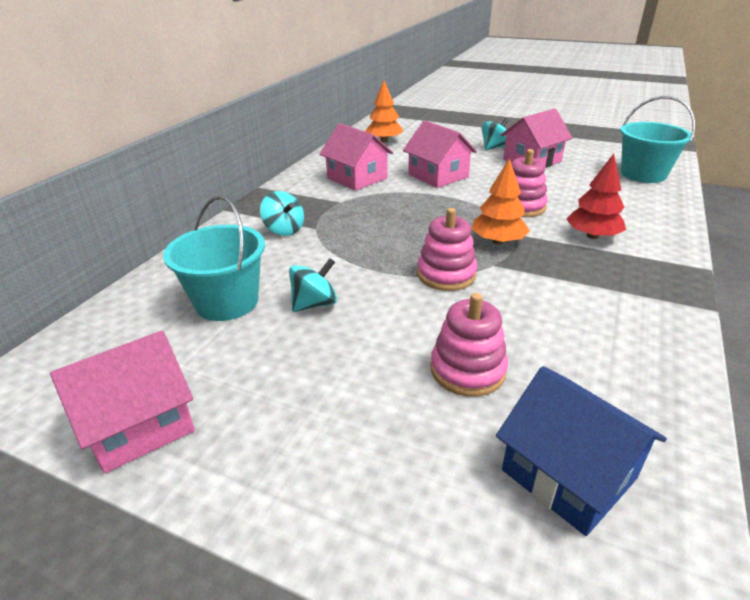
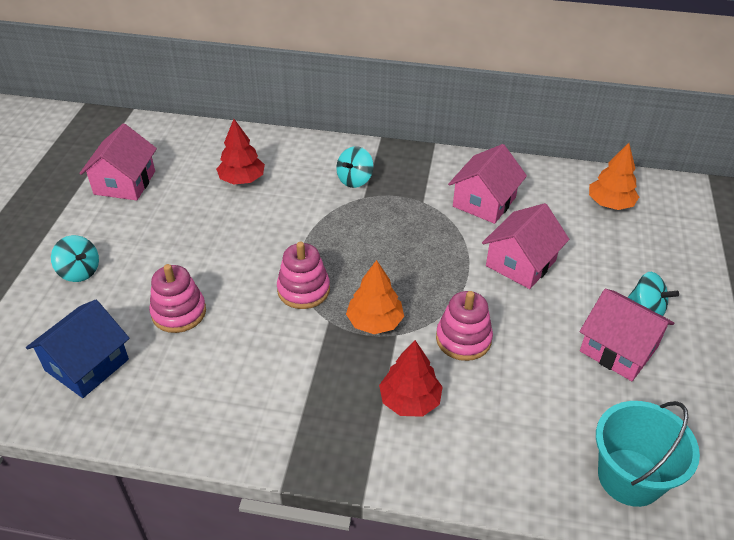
camera: 75 degrees right, 10 degrees up
(140, 424) = (125, 183): pink house -> pink house turned 60 degrees clockwise
(227, 302) = (242, 179): turquoise bucket -> red tree
(315, 304) = (246, 222): turquoise spinning top -> turquoise spinning top (79, 271)

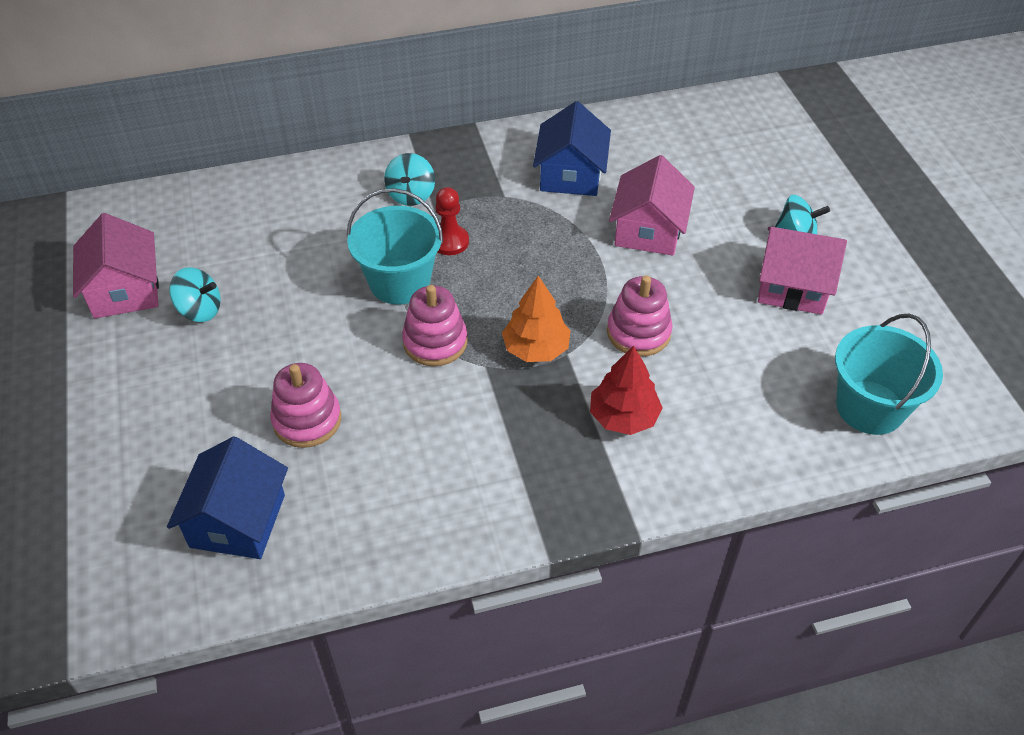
camera: 25 degrees left, 5 degrees up
(79, 271) = (147, 418): turquoise spinning top -> turquoise spinning top (200, 310)
(242, 179) = (275, 238): red tree -> none
(306, 238) = (399, 282): none -> turquoise bucket
(361, 221) = (450, 242): none -> red pawn
(484, 202) = (571, 175): pink house -> blue house
(610, 203) = (700, 135): orange tree -> none

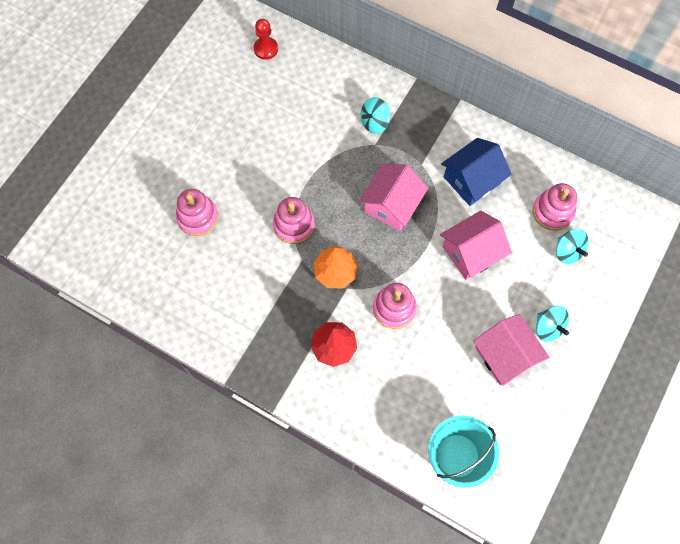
camera: 45 degrees right, 20 degrees up
(125, 290) = (189, 70): pink house -> pink house (392, 205)
(200, 310) = (210, 111): turquoise spinning top -> turquoise spinning top (567, 251)
(238, 520) = (124, 243): blue house -> none
(399, 282) = (313, 174): turquoise bucket -> none
(450, 242) = (362, 170): red pawn -> red pawn (266, 49)
(676, 148) = (552, 212): none -> pink stacking toy

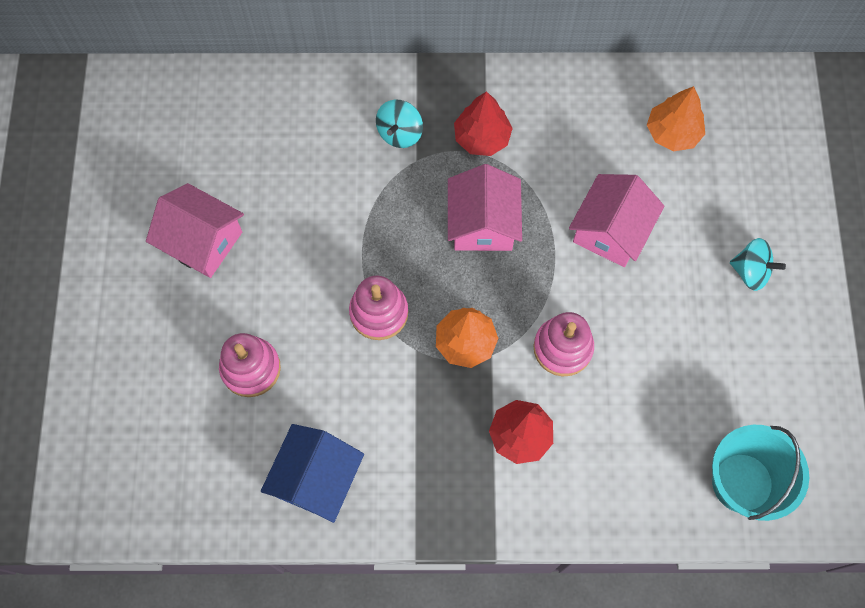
camera: 30 degrees left, 0 degrees up
(266, 49) = (206, 109): red pawn -> none
(425, 151) = (482, 138): none -> red tree
(472, 180) = (558, 143): blue house -> blue house (316, 479)
(505, 355) = (723, 331): pink house -> pink house (202, 241)
(552, 212) = (673, 133): pink stacking toy -> orange tree
(567, 251) = (717, 170): turquoise spinning top -> none

